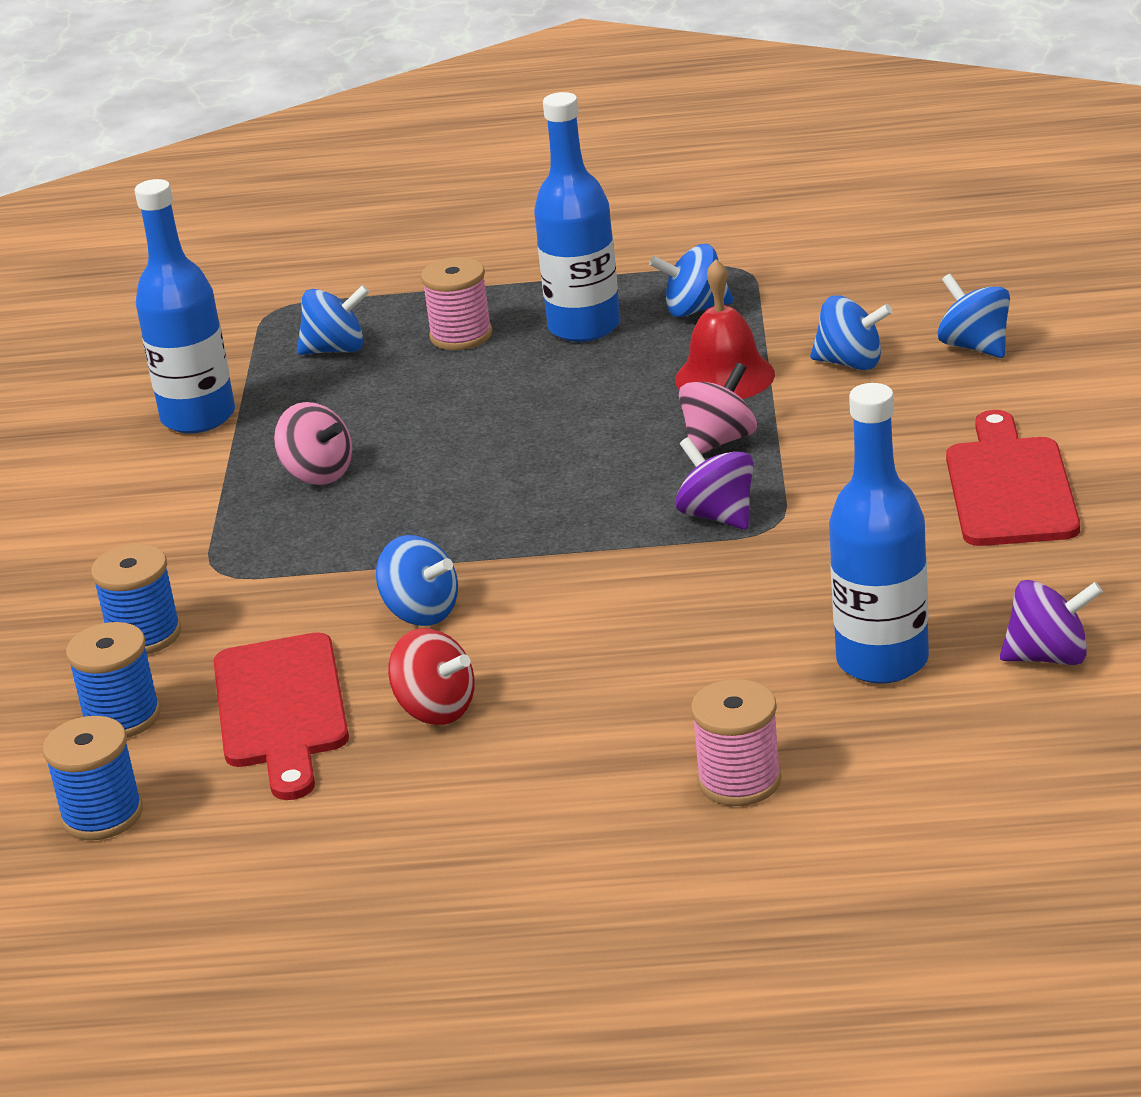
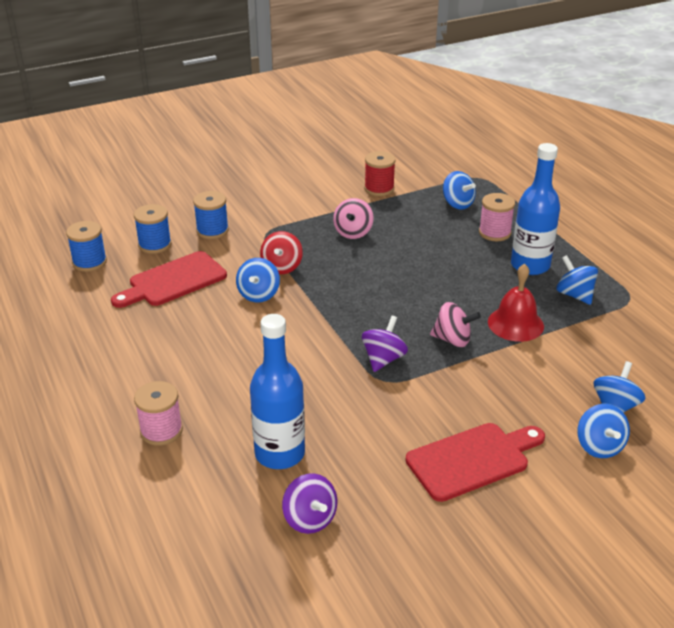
camera: 60 degrees right, 5 degrees up
(198, 417) = (379, 189): blue bottle -> red spool
(436, 710) = (187, 322): red spinning top -> red spinning top (282, 267)
(851, 363) = (561, 364): blue spinning top -> blue spinning top (599, 446)

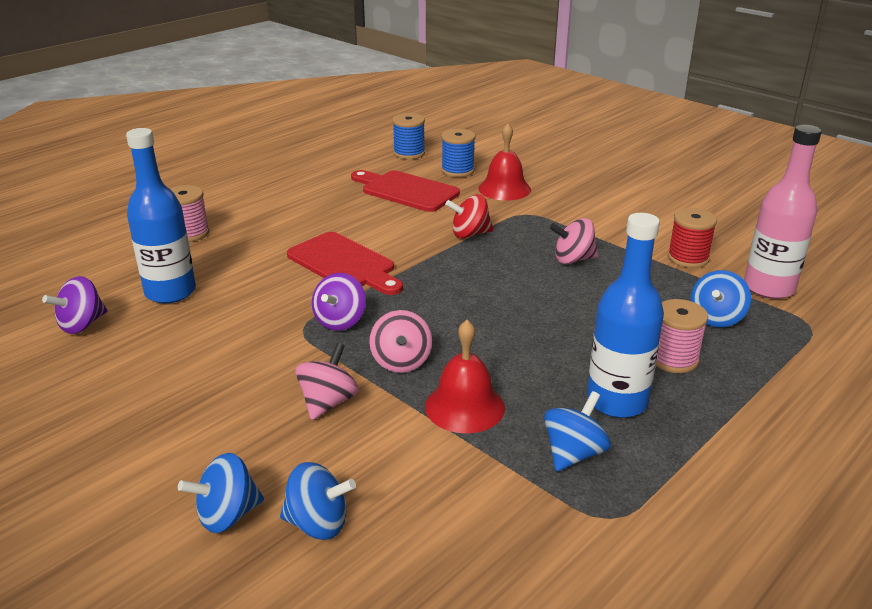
camera: 70 degrees right, 5 degrees down
(212, 231) = (504, 189): blue spool -> red bell
(258, 294) = (412, 232): blue spinning top -> none
(383, 359) = (340, 321): purple spinning top -> purple spinning top turned 105 degrees clockwise
(432, 175) = (769, 288): none -> pink bottle
(472, 460) = (181, 409): red cutting board -> red cutting board (344, 264)
(490, 382) = (328, 402): none -> pink spinning top

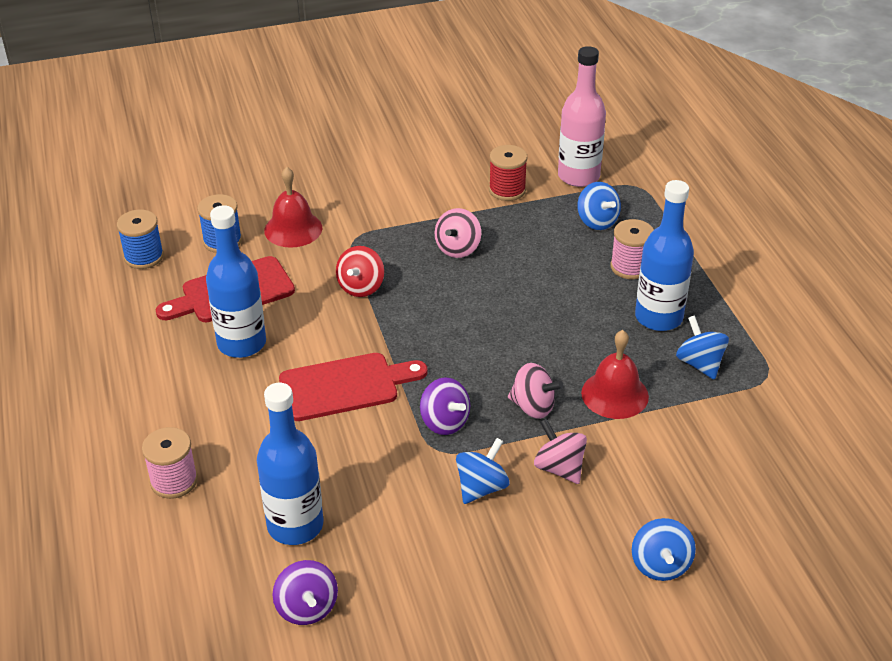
camera: 60 degrees left, 10 degrees up
(318, 523) = (696, 517): blue spinning top -> blue spinning top (481, 487)
(354, 211) = (242, 343): none -> blue bottle

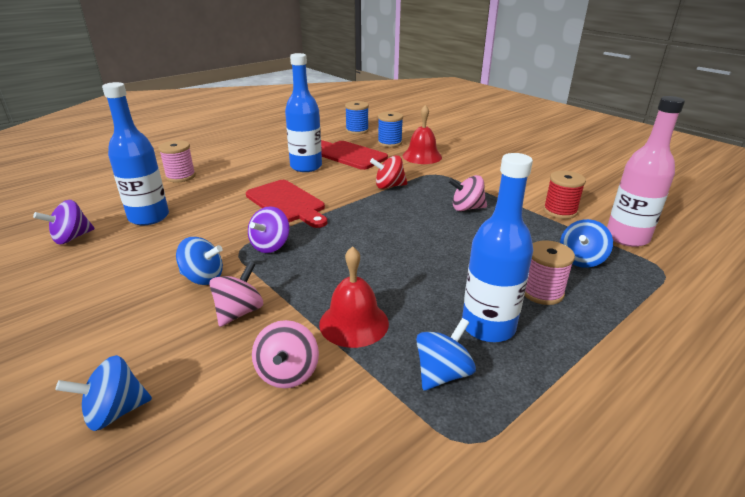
camera: 65 degrees right, 10 degrees down
(533, 407) = (310, 281): pink spinning top -> pink spinning top (287, 373)

